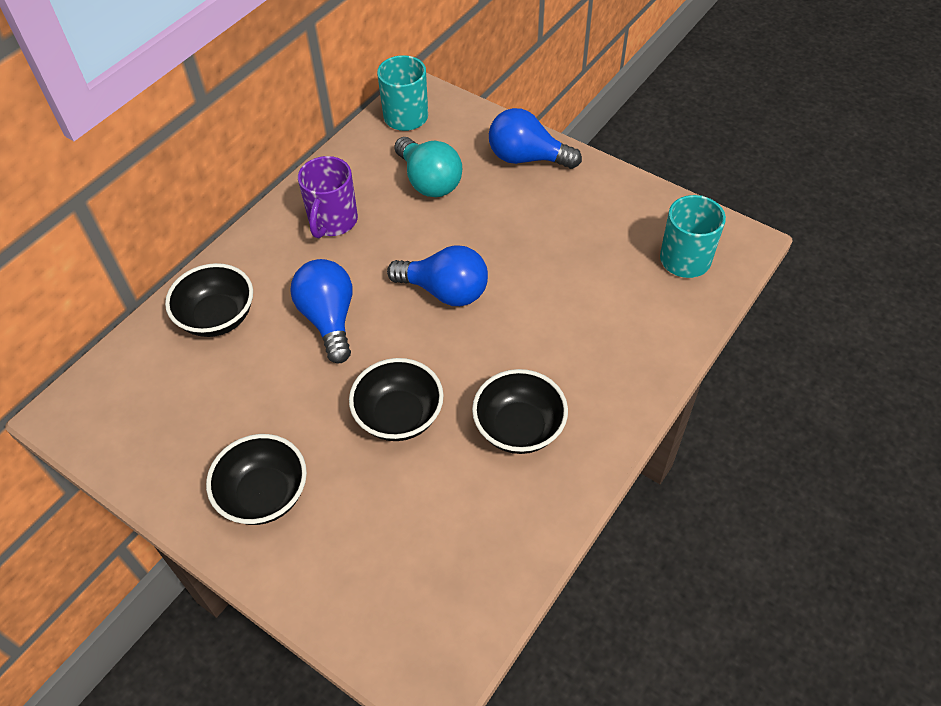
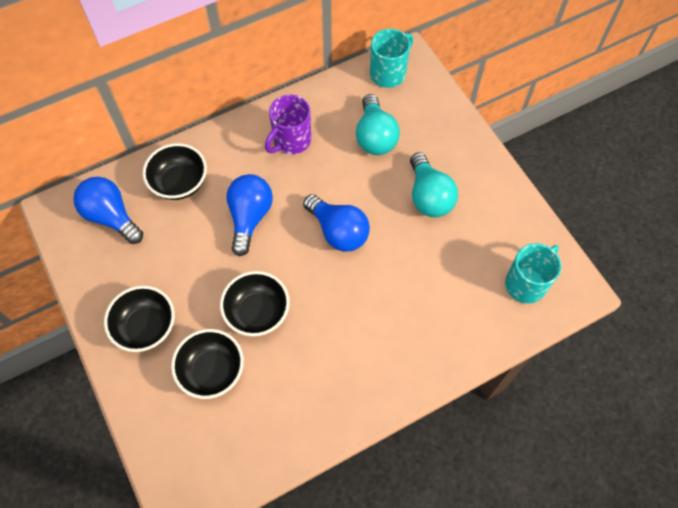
camera: 25 degrees right, 10 degrees up
(519, 428) = (330, 360): black bowl -> black bowl (212, 371)
(526, 216) = (429, 196): none -> turquoise light bulb
(527, 158) = (457, 147): blue light bulb -> blue light bulb (111, 216)

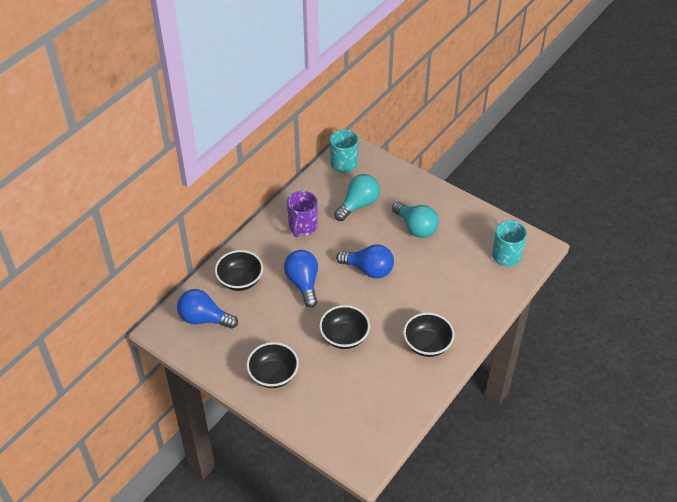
camera: 25 degrees left, 15 degrees down
(212, 371) = (335, 382): black bowl -> black bowl (427, 344)
(375, 136) = (358, 204): turquoise light bulb -> turquoise light bulb turned 105 degrees counterclockwise

